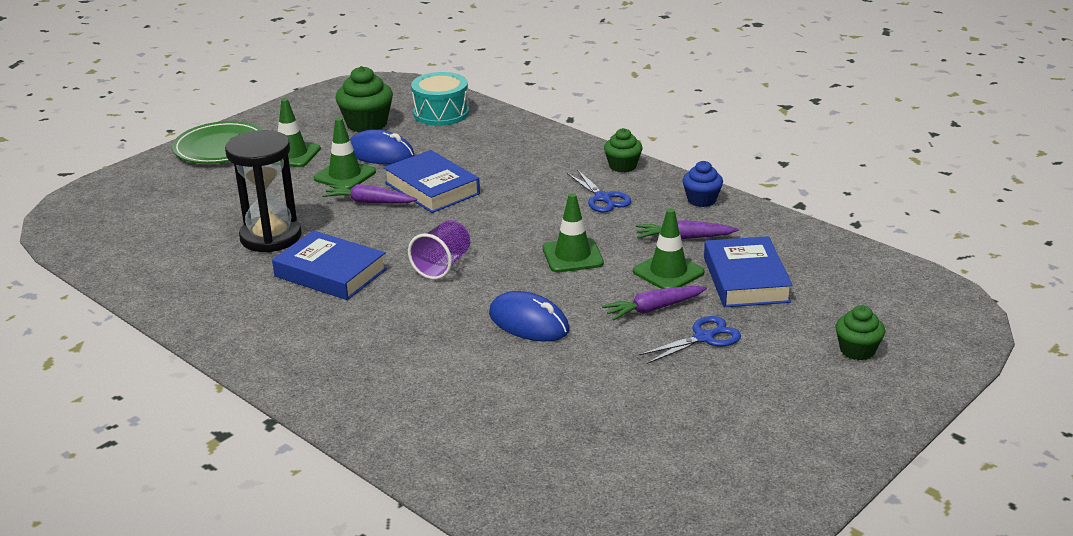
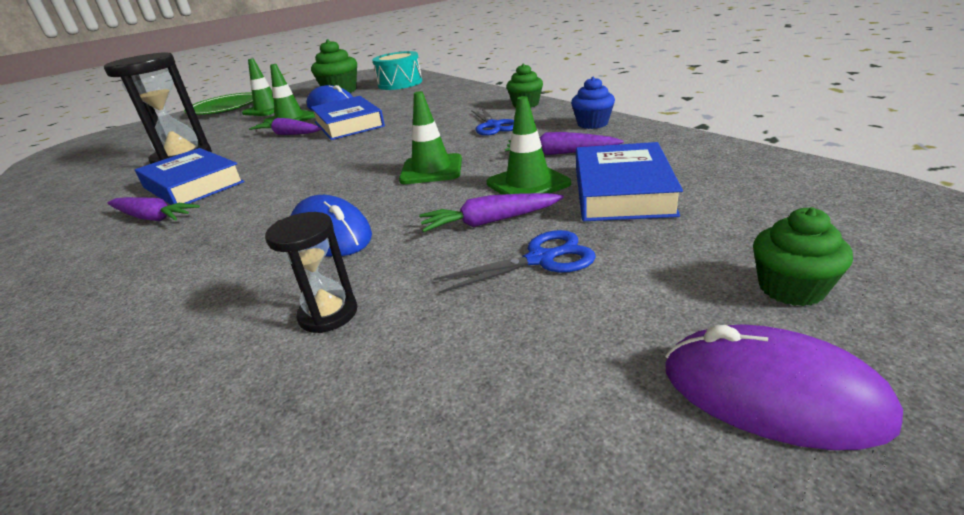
camera: 15 degrees right, 0 degrees up
(334, 311) = (153, 218): none -> purple carrot
(442, 265) = (297, 179): purple cup -> none
(578, 381) = (328, 314): none -> black hourglass
(843, 403) = (771, 393): none -> purple mouse

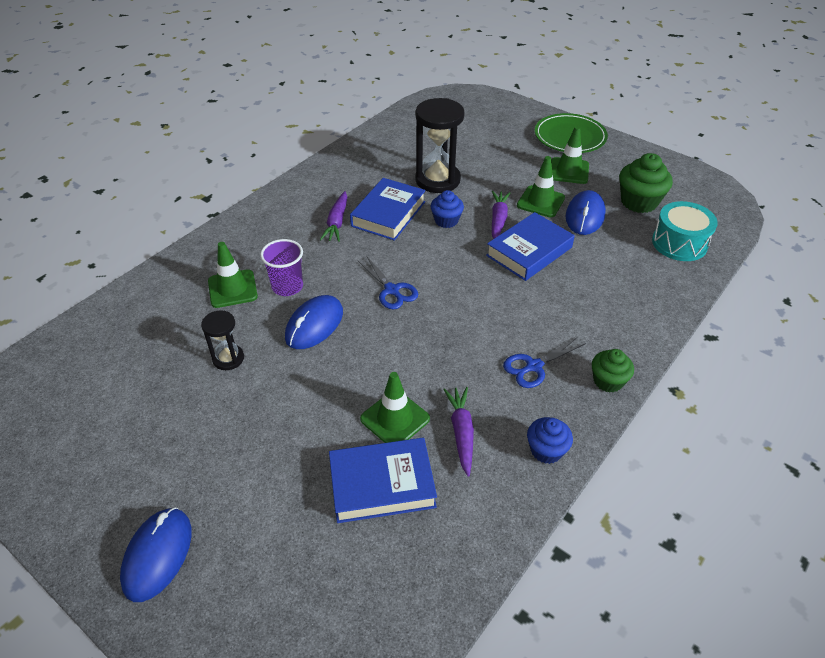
camera: 70 degrees right, 15 degrees up
(228, 256) = (287, 287): none -> purple cup
(254, 156) = (446, 221): none -> blue cupcake
(431, 170) = (421, 348): green traffic cone -> green traffic cone (232, 289)
(489, 222) = (330, 407): purple carrot -> none
(541, 259) = (280, 445): blue scissors -> blue scissors (391, 290)
(771, 393) = (158, 555): purple mouse -> blue mouse
(791, 288) = (243, 580): green cupcake -> none

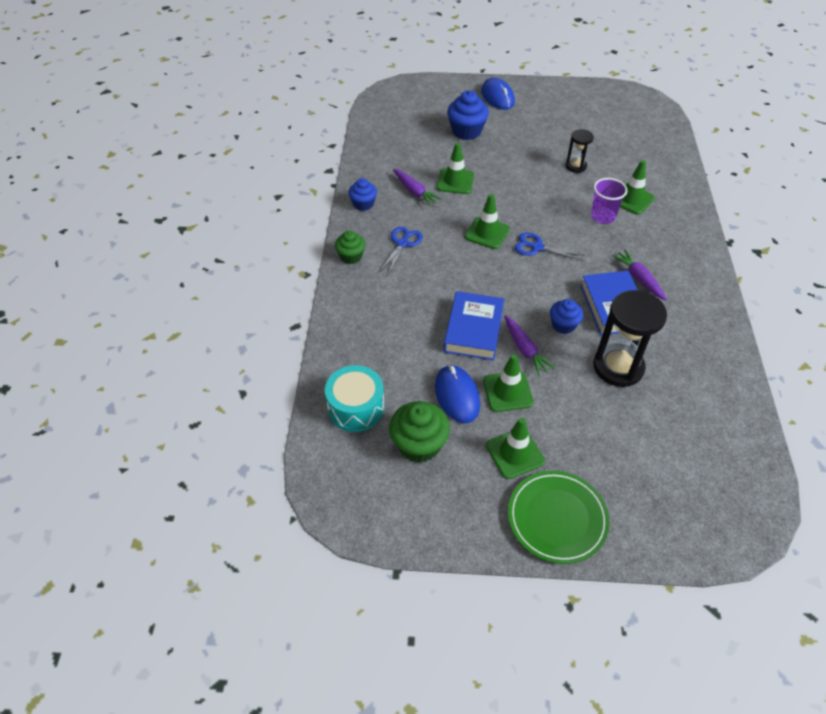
camera: 145 degrees right, 5 degrees up
(288, 504) = (466, 131): none -> blue cupcake
(314, 325) = (555, 204): blue mouse -> none
(382, 484) = (433, 155): blue book -> none
(426, 330) = (487, 233): none -> green traffic cone

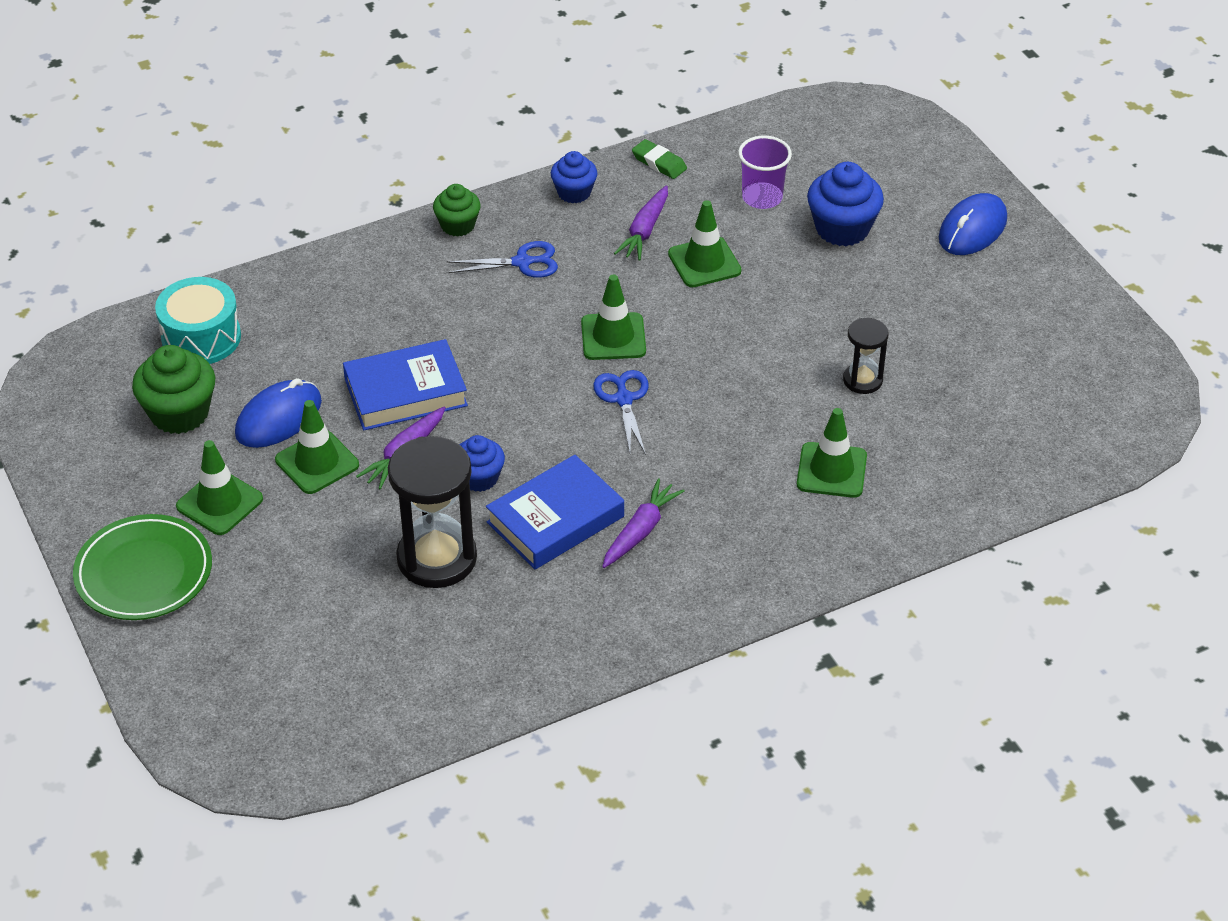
camera: 60 degrees right, 5 degrees down
(367, 167) = (659, 163): none -> green eraser
(602, 216) = (757, 449): purple cup -> purple cup (762, 197)

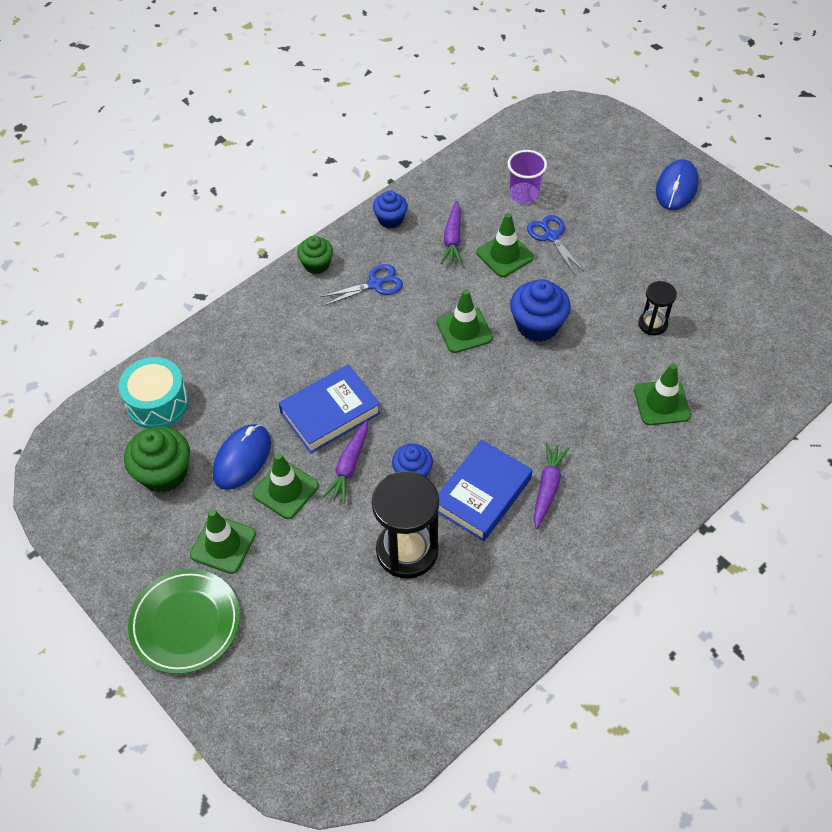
camera: 15 degrees left, 10 degrees up
(624, 399) = (492, 380): blue scissors -> blue scissors (551, 236)
(659, 163) = (441, 182): green eraser -> none
(842, 228) = (589, 207): blue cupcake -> blue cupcake (537, 325)

